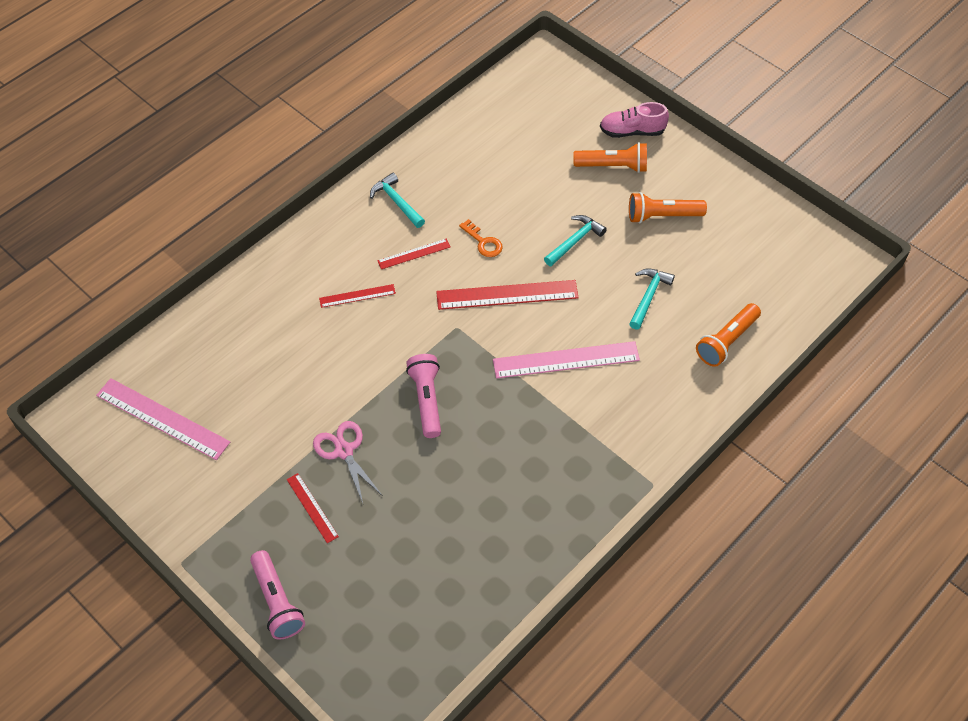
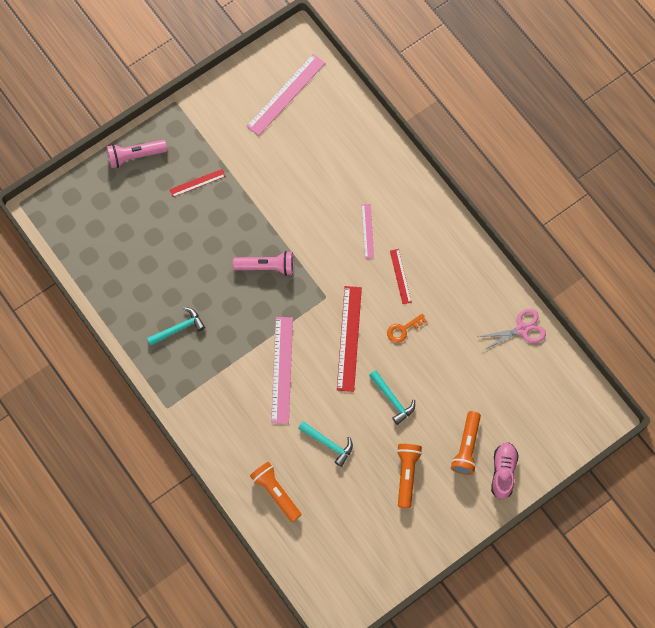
camera: 100 degrees right, 15 degrees up
(344, 451) = (236, 207): pink scissors -> pink scissors (522, 329)
(357, 296) = (367, 231): red ruler -> pink ruler
(396, 202) = (455, 270): turquoise hammer -> turquoise hammer (178, 328)

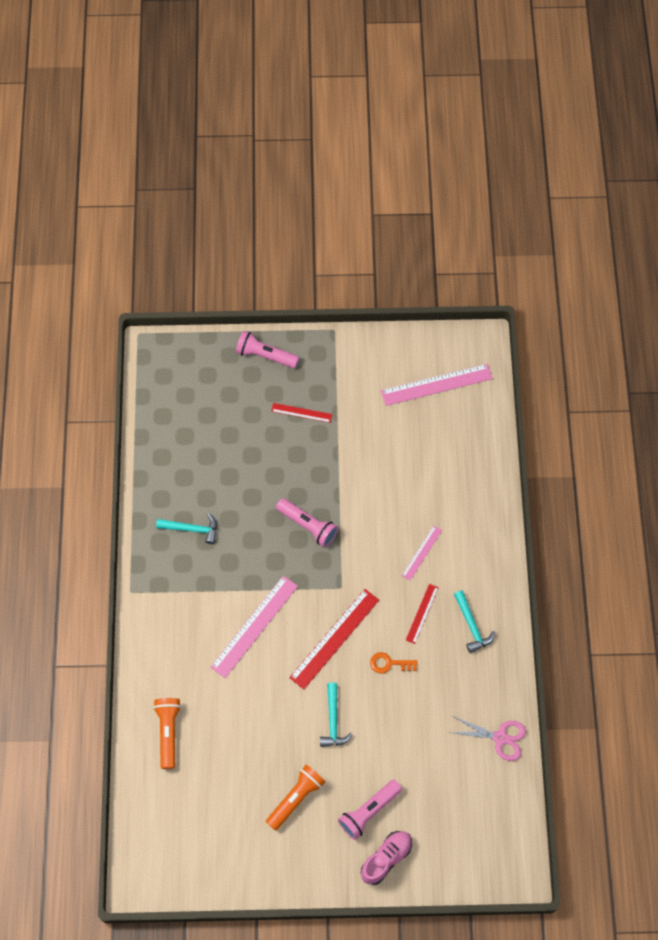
camera: 35 degrees right, 5 degrees down
(328, 444) = (246, 721): turquoise hammer -> turquoise hammer (472, 626)
(466, 447) = (368, 811): orange flashlight -> pink flashlight

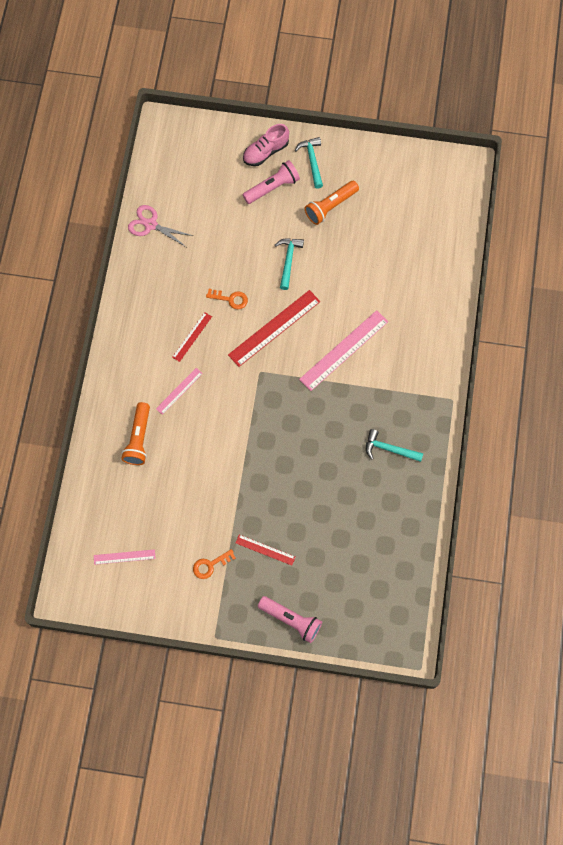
camera: 170 degrees left, 5 degrees up
(168, 732) = (430, 274): orange flashlight -> orange flashlight (138, 439)
(308, 526) = (279, 434): pink flashlight -> none
(352, 390) = (210, 565): none -> orange key
(436, 385) = (124, 557): pink ruler -> pink ruler, size x0.54
(472, 626) = (150, 319): turquoise hammer -> turquoise hammer (312, 161)

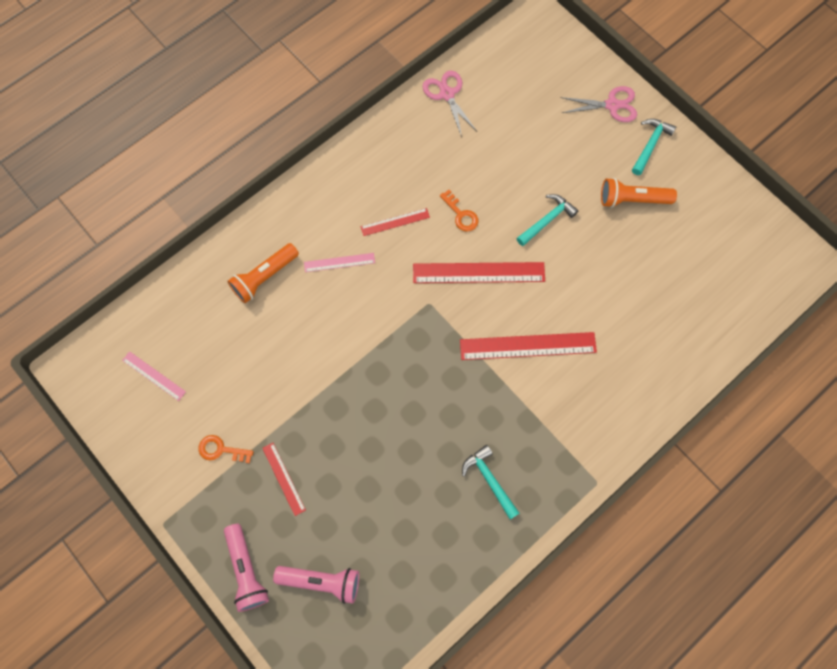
camera: 40 degrees right, 0 degrees up
(266, 152) = (612, 105): pink shoe -> pink scissors
(272, 187) = (590, 142): pink flashlight -> pink flashlight (322, 581)
(343, 350) = (528, 346): pink ruler -> red ruler

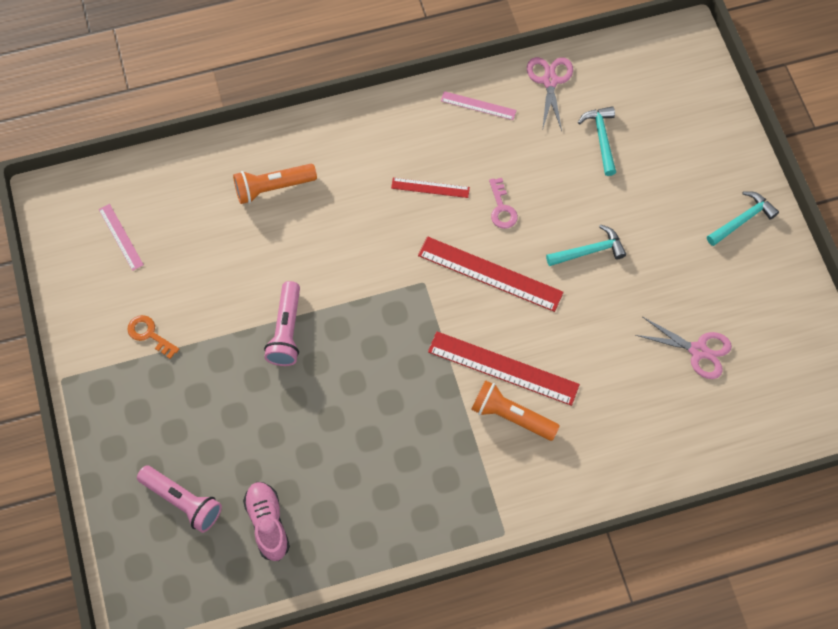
camera: 25 degrees right, 5 degrees down
(246, 570) = (117, 458): pink flashlight -> pink flashlight (286, 331)
(283, 478) = (195, 388): red ruler -> none
(339, 262) = (354, 204): pink ruler -> pink ruler (478, 105)
(403, 566) = (268, 523): none -> pink shoe
(461, 215) = (502, 208): orange key -> pink key
(489, 480) = (396, 481): turquoise hammer -> turquoise hammer (601, 138)
(612, 105) = (722, 162): pink scissors -> pink scissors (698, 350)
(632, 199) = (692, 268): orange flashlight -> orange flashlight (511, 416)

